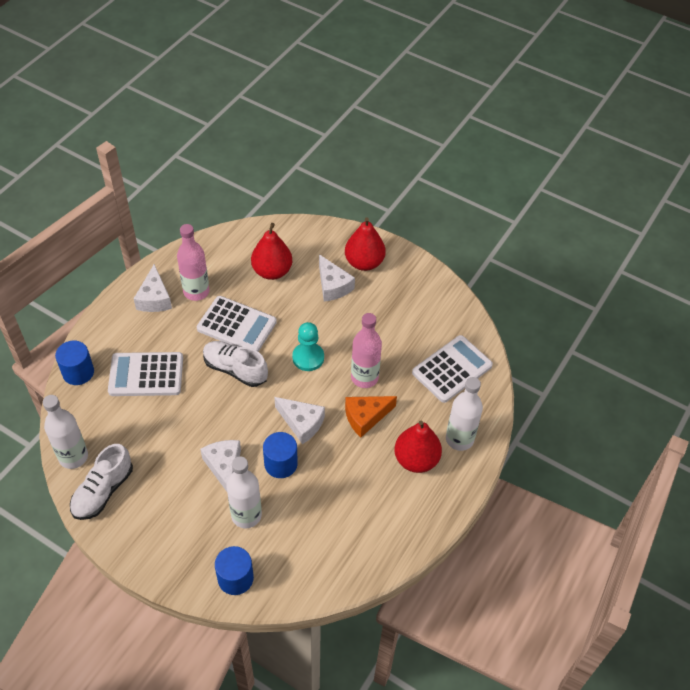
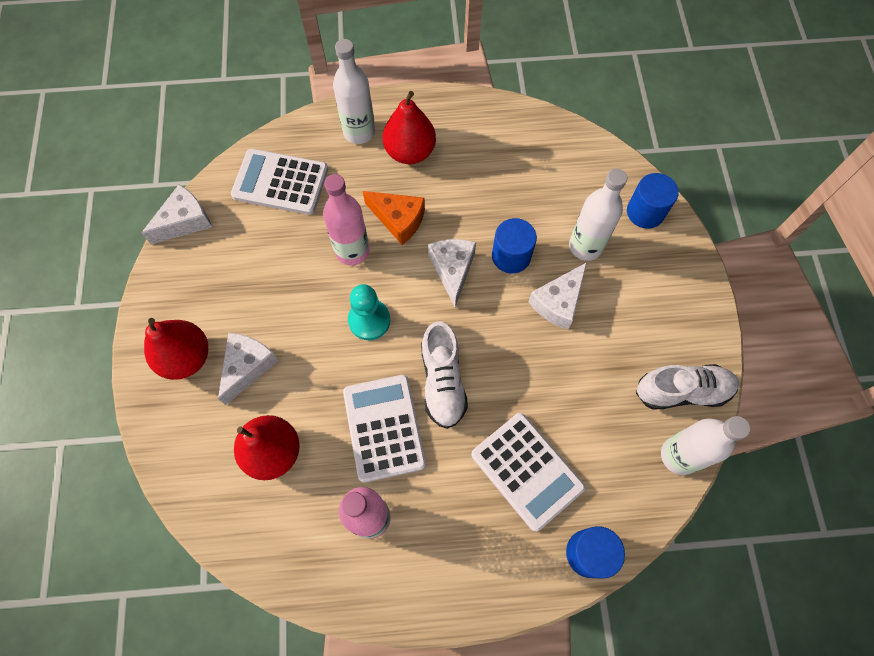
camera: 125 degrees left, 15 degrees up
(154, 298) = (419, 561): white cheese -> white cheese (185, 221)

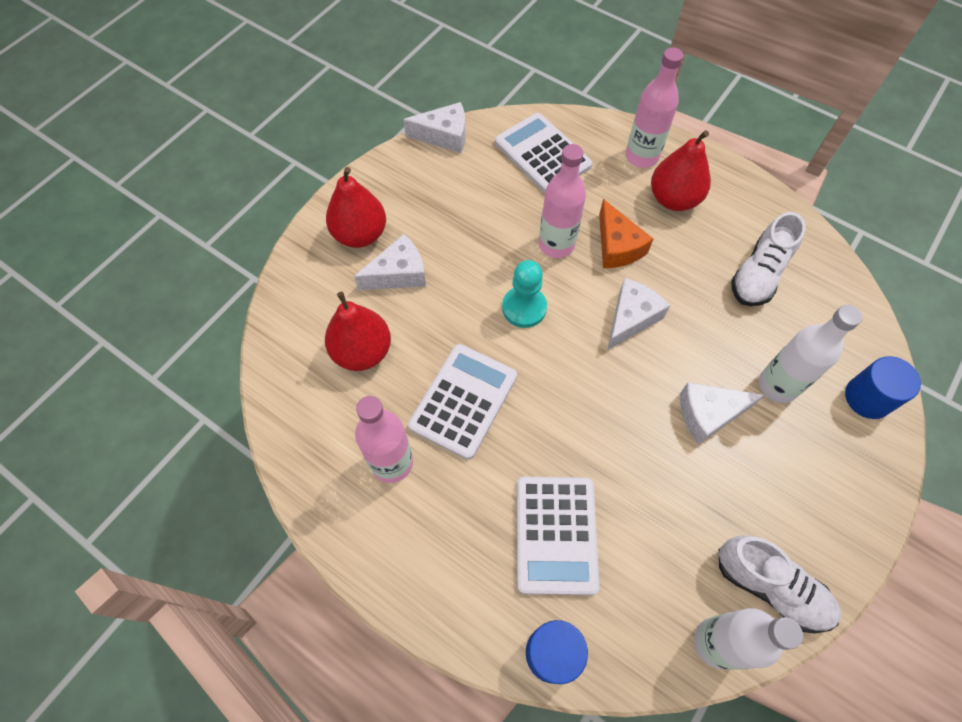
camera: 40 degrees right, 5 degrees down
(359, 132) = (641, 156): white bottle -> pink bottle
(442, 381) = (544, 402): white shoe -> white shoe (759, 274)
(511, 256) = (695, 344): blue cylinder -> none

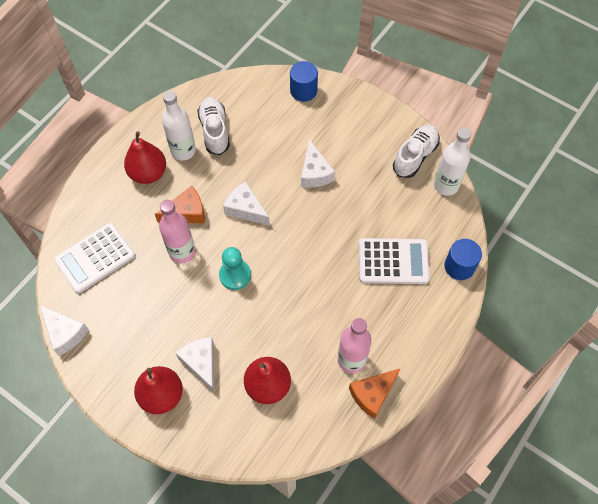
camera: 90 degrees left, 0 degrees up
(337, 491) = (372, 394): none -> orange cheese
(444, 136) = (65, 333): white cheese -> white cheese turned 135 degrees clockwise
(463, 401) = (306, 315): white calculator -> none
(641, 156) = (106, 190): pink bottle -> none
(759, 274) = (215, 131): white shoe -> white shoe turned 135 degrees counterclockwise
(777, 385) = (295, 134): white bottle -> white bottle (183, 151)

